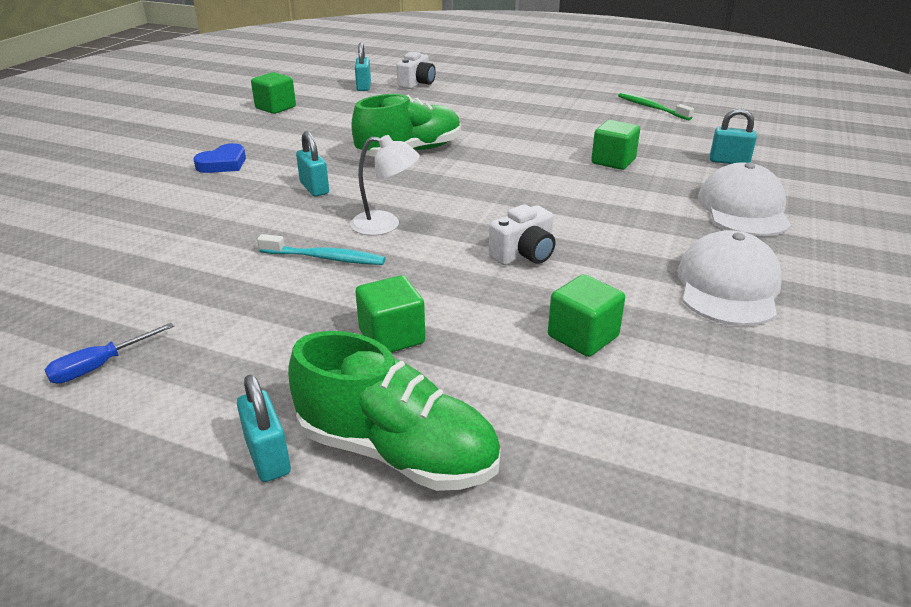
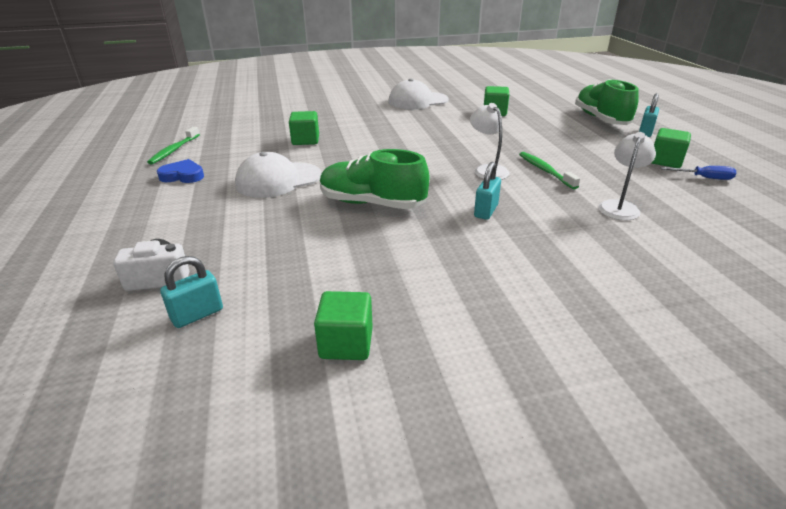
camera: 125 degrees left, 0 degrees up
(193, 254) = (619, 206): none -> white lamp
(223, 164) = (520, 276): blue heart -> blue heart (183, 176)
(325, 258) = (545, 171): turquoise toothbrush -> green toothbrush
(391, 336) = (561, 137): green cube -> green cube (665, 161)
(524, 255) = (456, 133): white camera -> none
(729, 161) = (271, 117): turquoise padlock -> none
(743, 209) = (336, 107): white cap -> white cap (278, 180)

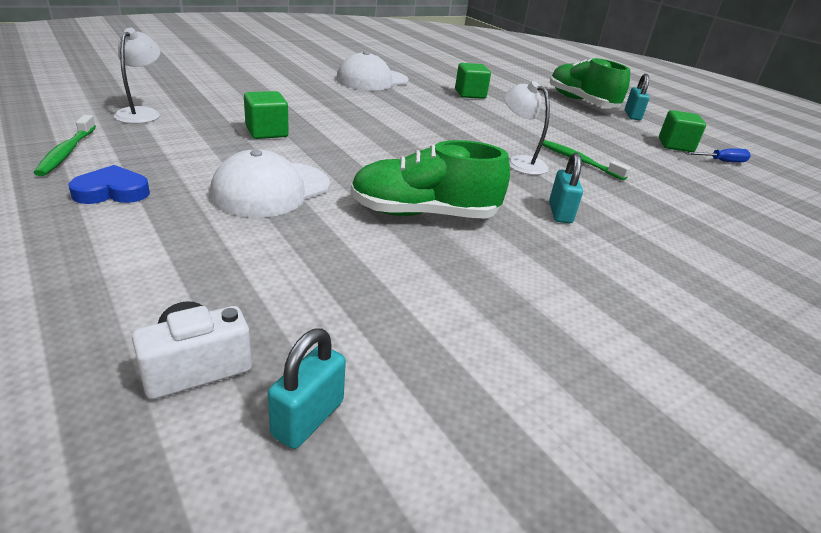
camera: 25 degrees left, 0 degrees up
(346, 343) = (552, 418): green cube -> none
(619, 206) = (680, 197): white lamp -> white lamp (142, 113)

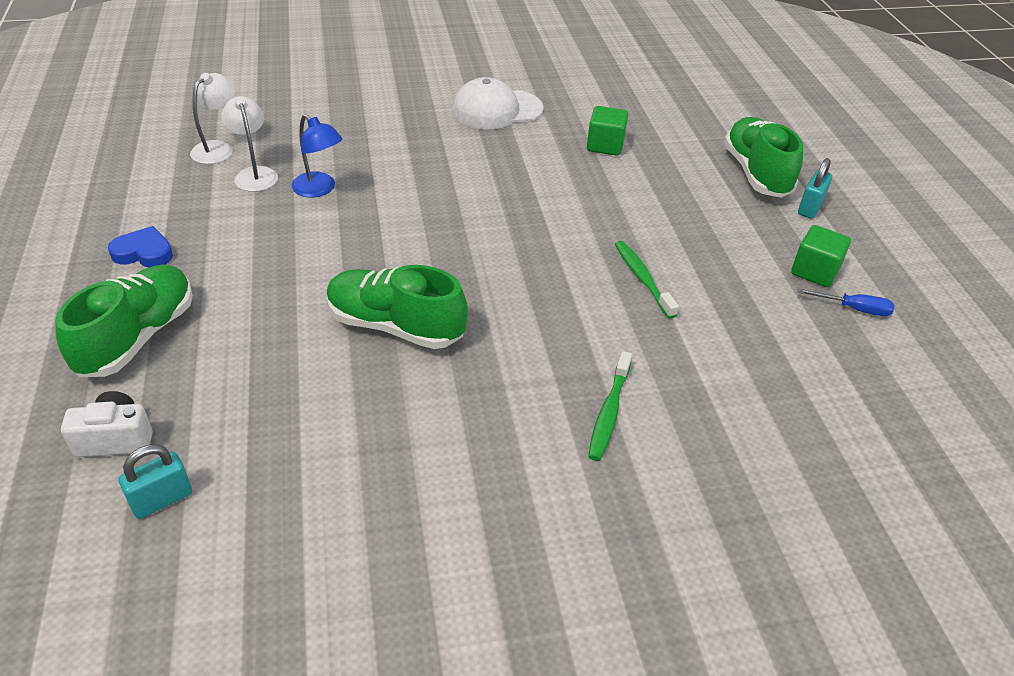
camera: 25 degrees right, 10 degrees up
(67, 152) = (131, 197): green toothbrush -> green toothbrush (609, 412)
(155, 262) = (138, 337): none -> green shoe
(267, 132) = (319, 189): green cube -> blue lamp
(271, 190) = (274, 271): white cap -> none
(519, 162) = (563, 271): white lamp -> white lamp (254, 174)
(560, 213) = (542, 351): turquoise padlock -> none

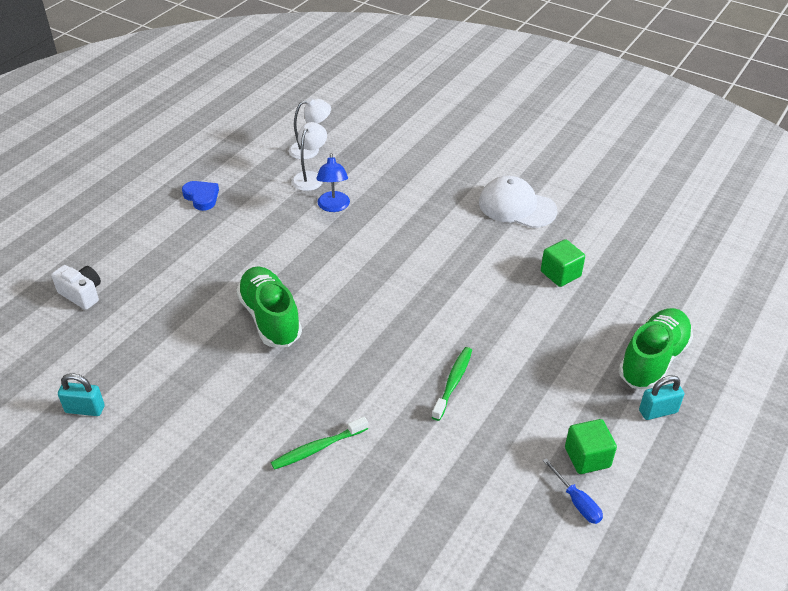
camera: 45 degrees right, 0 degrees up
(138, 337) = (147, 245): green shoe -> none
(162, 499) = (66, 338): turquoise padlock -> turquoise padlock (85, 409)

